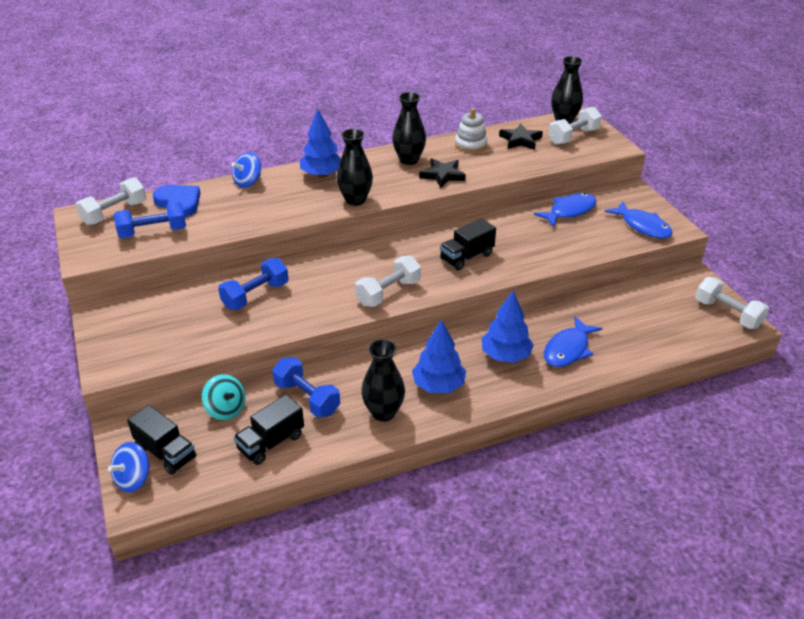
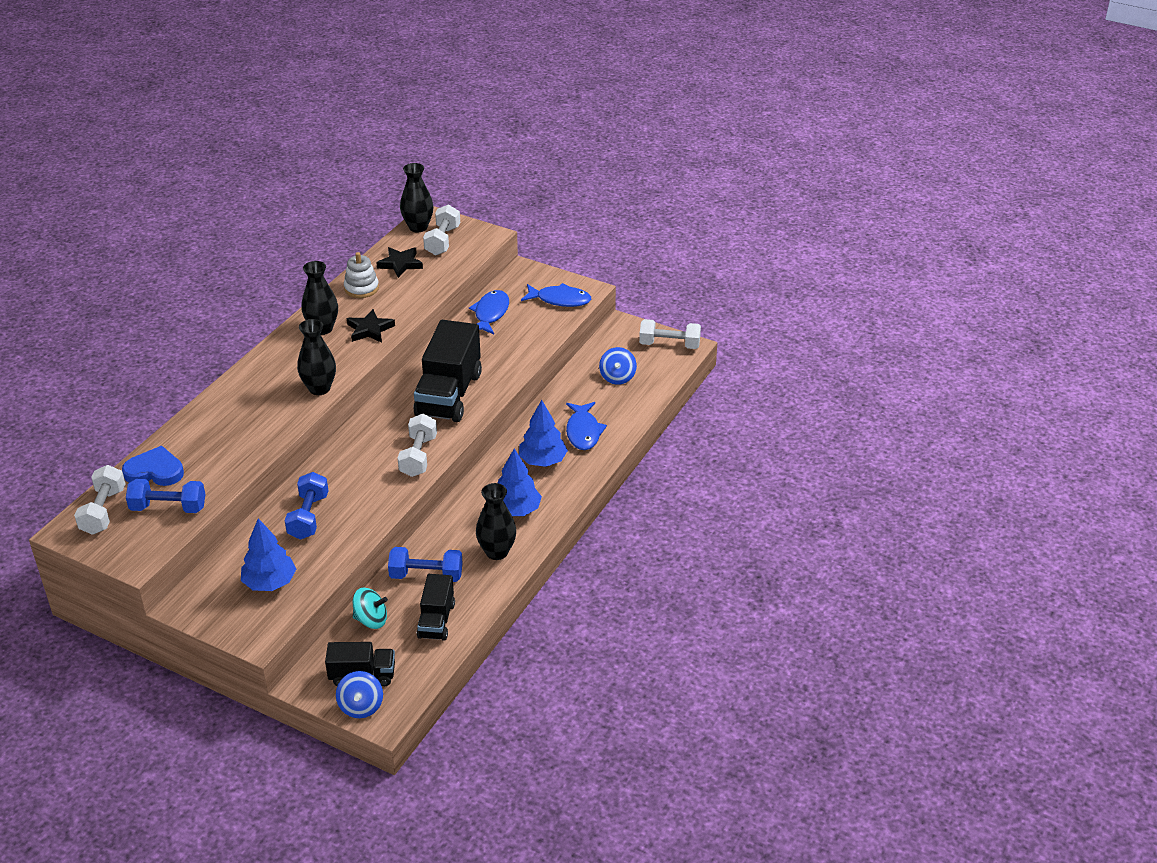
camera: 40 degrees left, 0 degrees up
(153, 232) = (168, 508): blue dumbbell -> blue dumbbell turned 60 degrees clockwise
(248, 182) = (196, 420): blue spinning top -> blue spinning top (617, 377)
(322, 175) = (259, 380): blue tree -> blue tree (270, 583)
(466, 257) = (449, 395): black truck -> black truck, size x1.82

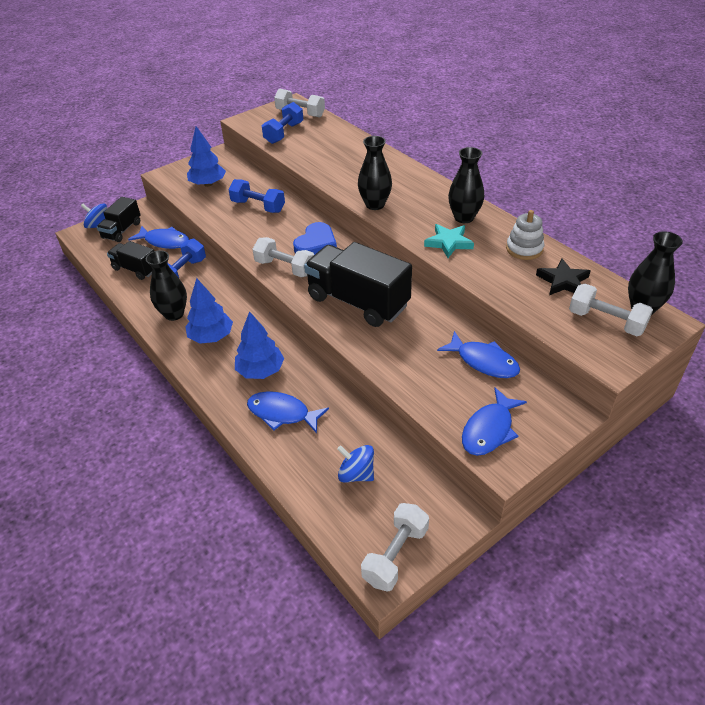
camera: 115 degrees right, 5 degrees up
(155, 471) = (326, 131): blue heart -> blue heart (316, 243)
(370, 329) = (449, 243): black star -> turquoise star
(371, 620) = (164, 241): turquoise spinning top -> blue fish

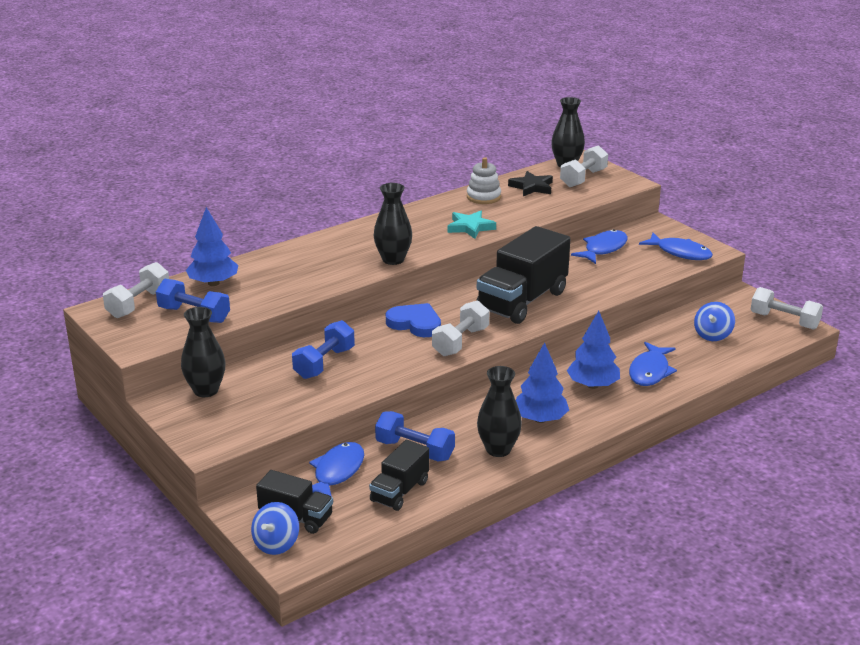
camera: 90 degrees left, 15 degrees down
(208, 184) = (252, 405): blue tree -> blue tree (213, 283)
(464, 217) = (427, 218): black vase -> black vase (206, 390)

